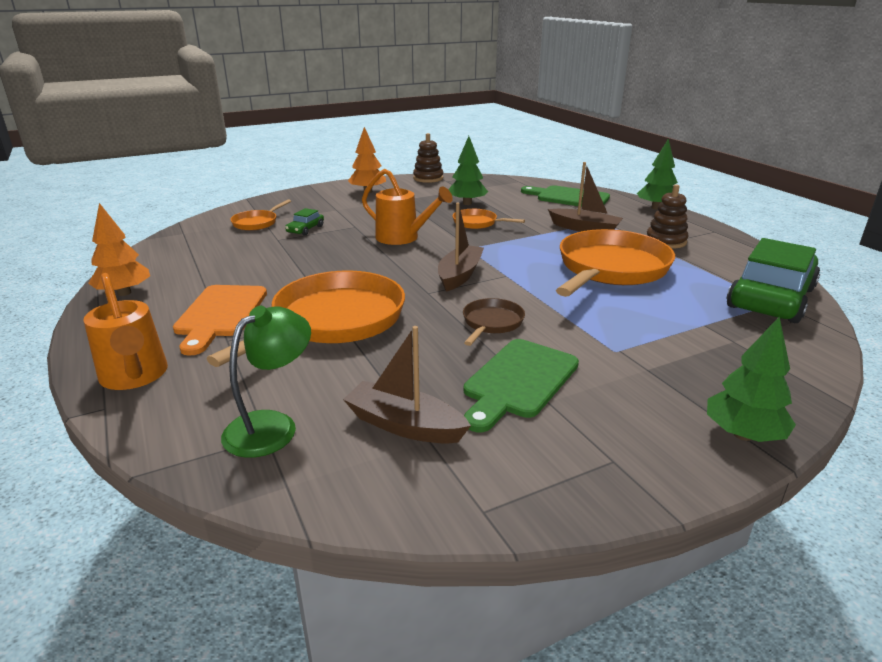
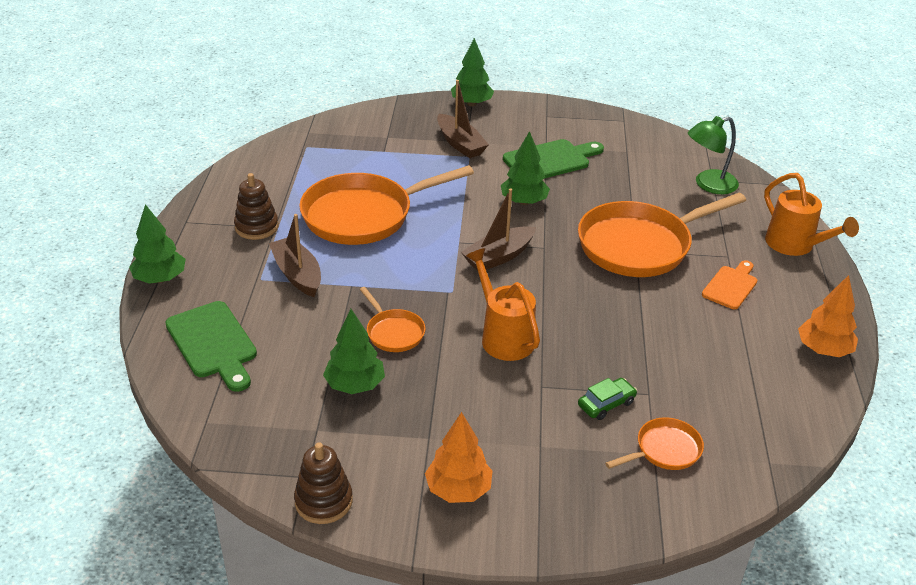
camera: 150 degrees left, 10 degrees up
(135, 377) = (795, 245): orange watering can -> orange watering can turned 150 degrees clockwise
(220, 314) = (731, 286): orange cutting board -> orange cutting board, size x0.65
(405, 425) = (634, 161): brown boat -> brown boat (460, 144)
(491, 323) = (524, 201): brown pan -> green tree
(770, 298) = (301, 150): green car -> none

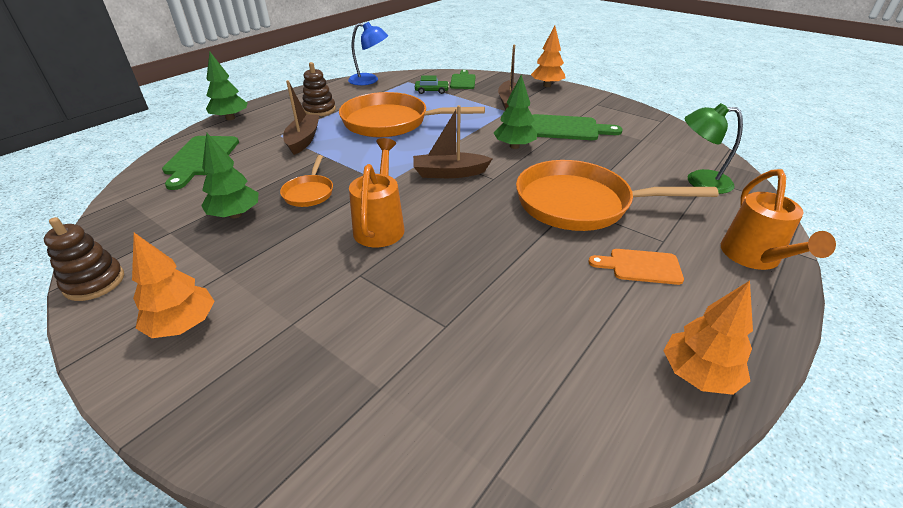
camera: 35 degrees right, 0 degrees up
(256, 160) = (369, 80): none -> blue lamp
(371, 125) = (463, 81): none -> green cutting board
(471, 104) = (547, 85): green tree -> orange tree
(606, 404) = (394, 316): green car -> green car (431, 91)
(664, 450) = (394, 390): orange pan -> none
(731, 286) = (640, 266): orange cutting board -> orange cutting board turned 150 degrees counterclockwise

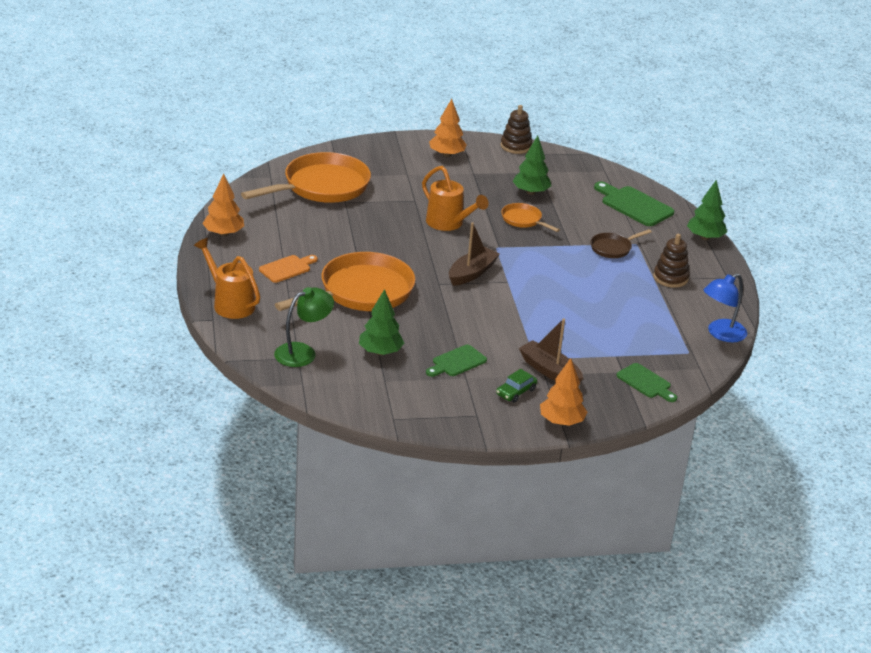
camera: 130 degrees right, 5 degrees down
(303, 140) = (613, 248): brown boat -> brown pan
(391, 122) = (594, 295): orange pan -> orange pan (321, 187)
(431, 91) = (642, 350): green car -> green car (516, 392)
(514, 146) = (468, 319): green tree -> green tree (380, 352)
(567, 128) = (457, 362): green cutting board -> green cutting board, size x0.65

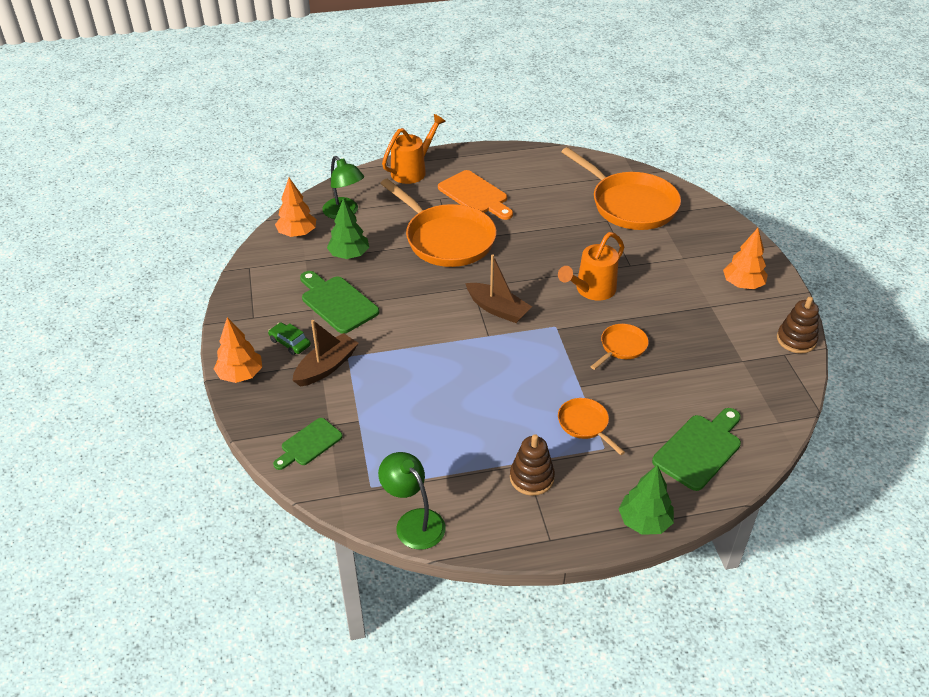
camera: 90 degrees right, 10 degrees up
(223, 233) = (523, 158): orange tree -> orange tree (297, 233)
(287, 268) = (475, 195): orange cutting board -> orange cutting board, size x1.55
(457, 362) = (337, 302): green cutting board -> green cutting board, size x1.55
(531, 192) = (688, 353): green tree -> none
(613, 248) = (585, 424): brown pan -> orange pan
(721, 334) = (414, 522): blue lamp -> green lamp

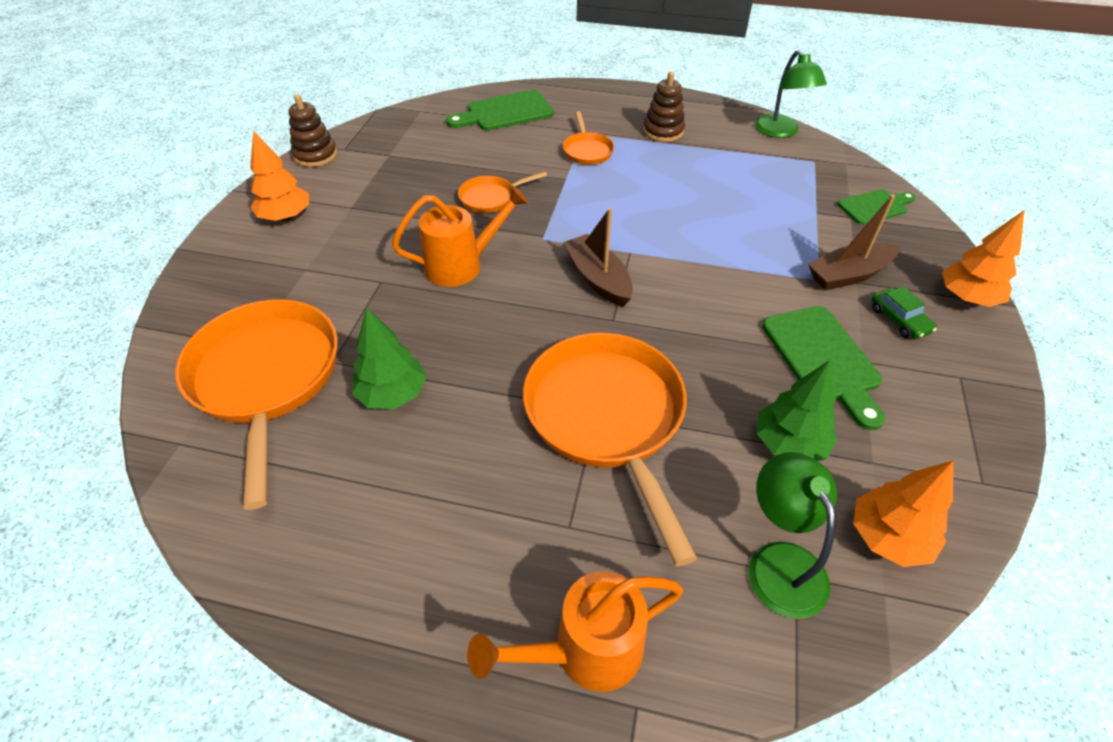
camera: 155 degrees left, 5 degrees up
(475, 195) = (496, 506): orange cutting board -> none
(644, 521) = (592, 90): green tree -> green tree (392, 394)

